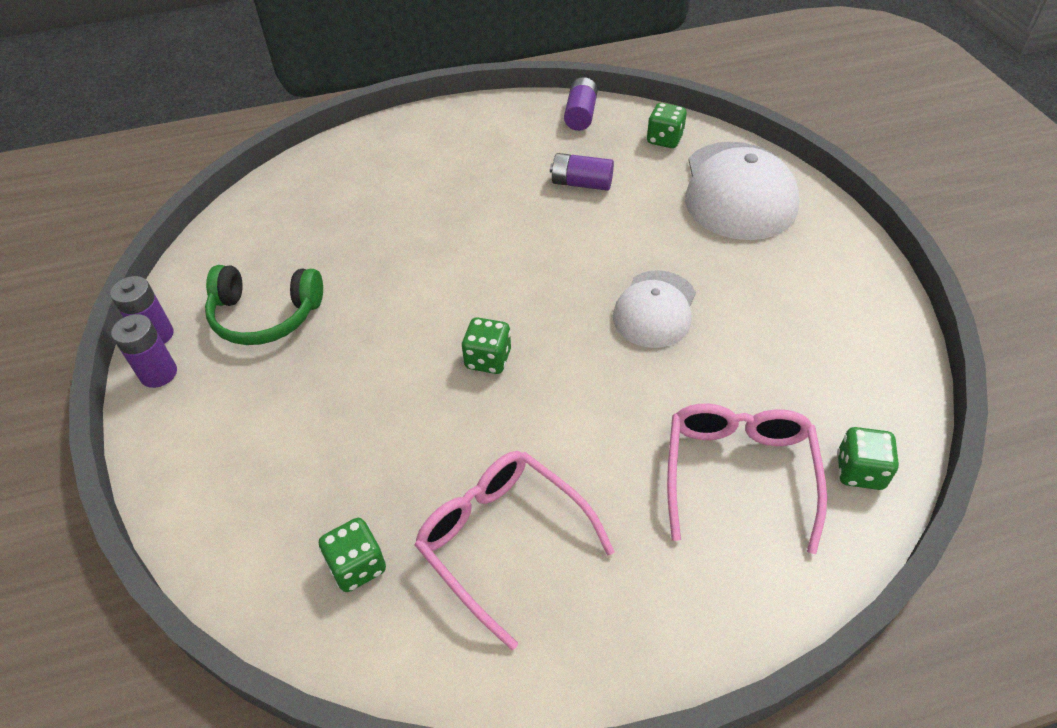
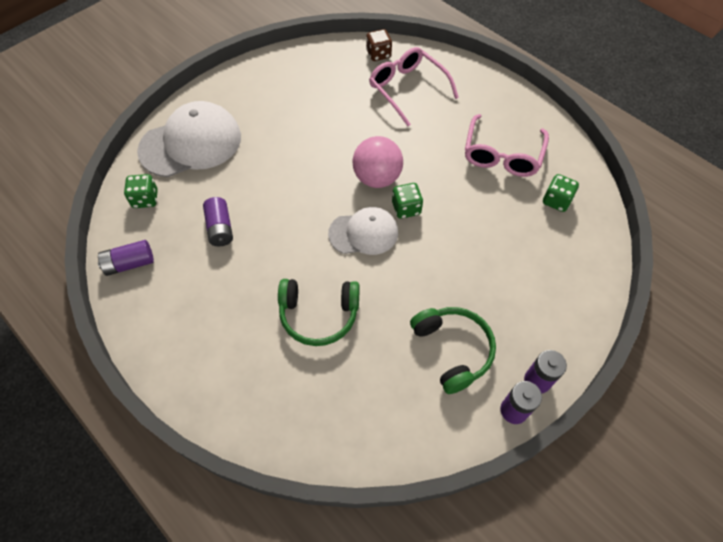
camera: 120 degrees left, 10 degrees up
(406, 225) = (319, 315): none -> green headphones
(563, 349) = (377, 178): none -> pink ball
(655, 309) = (321, 150): white cap -> white cap (363, 233)
(738, 474) = (408, 89): pink glasses -> pink glasses turned 75 degrees clockwise
(859, 471) = (378, 54): green dice -> brown dice

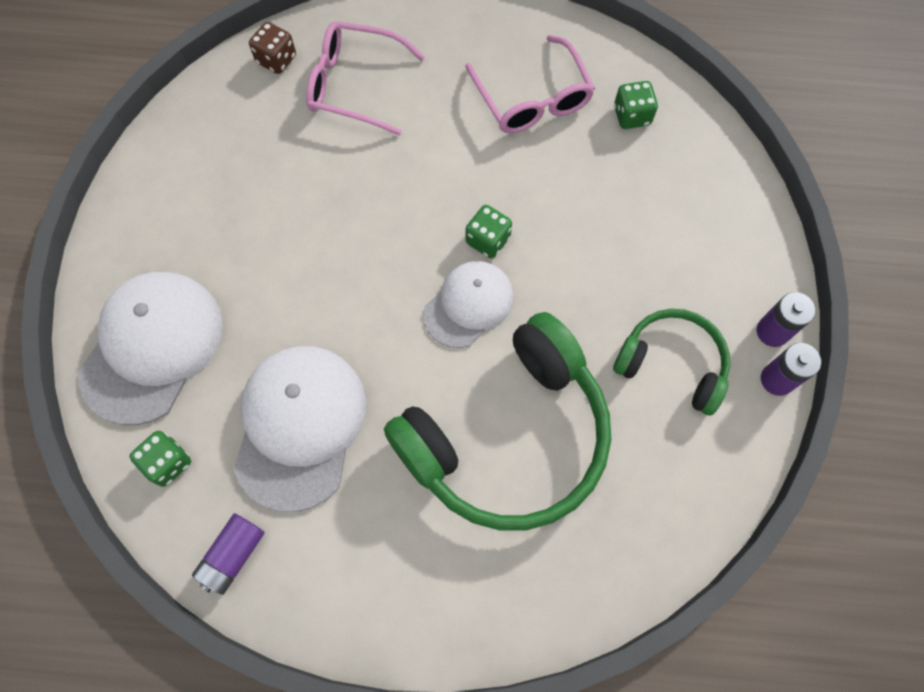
camera: 40 degrees left, 10 degrees up
(220, 228) = (300, 426): purple battery -> white cap
(319, 315) = (507, 436): green headphones -> green headphones, size x1.83
(377, 178) = (423, 226): pink ball -> none

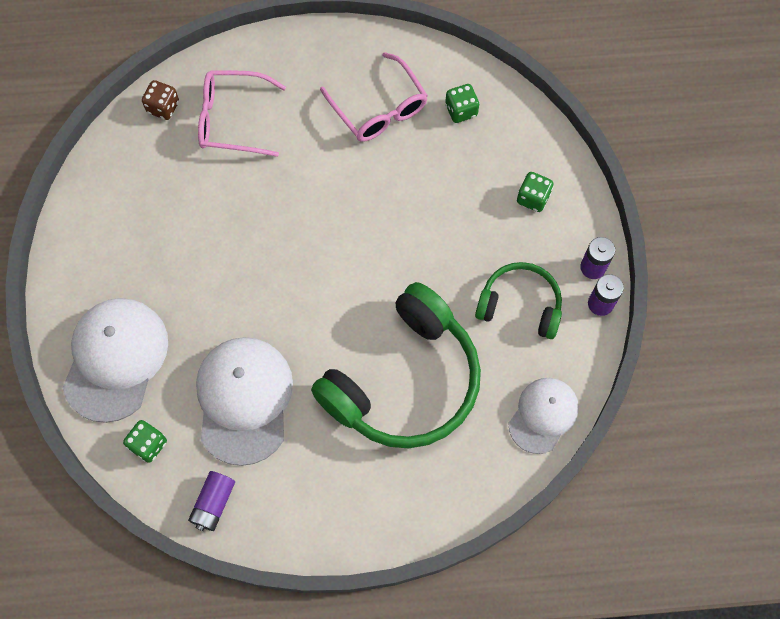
camera: 10 degrees left, 0 degrees up
(469, 305) = (357, 285): white cap -> white cap (543, 415)
(487, 240) = (363, 231): green dice -> green dice (533, 198)

